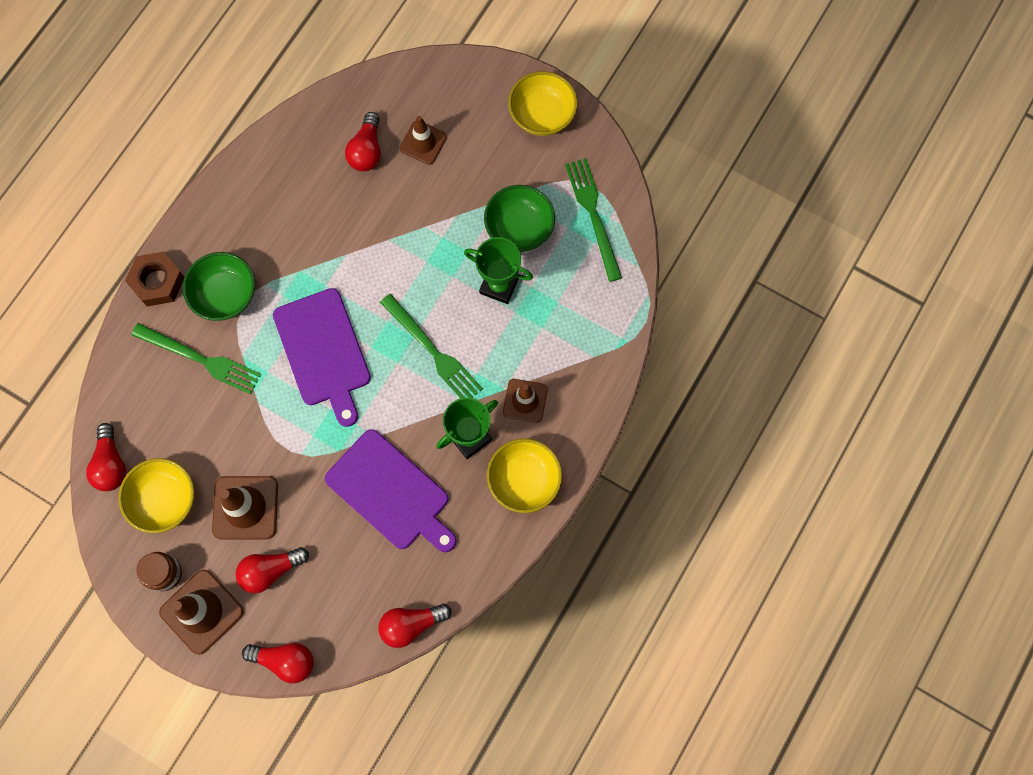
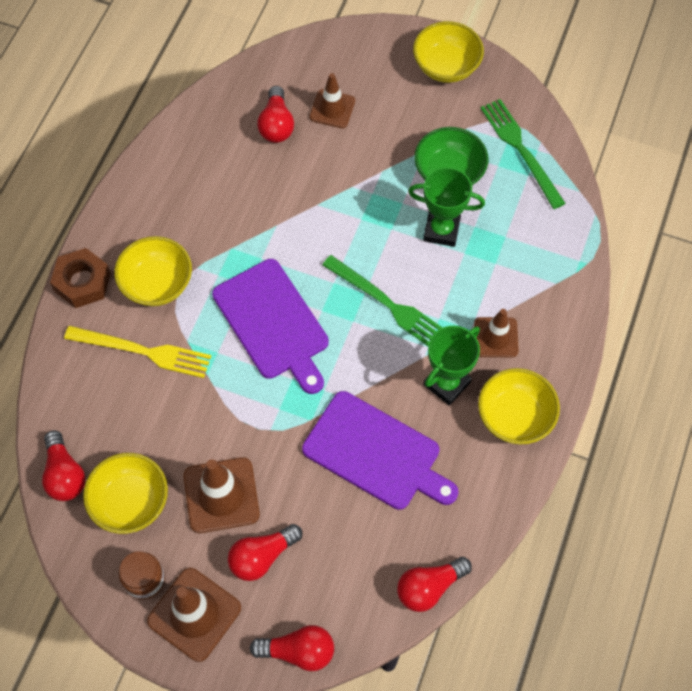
camera: 10 degrees left, 10 degrees down
(200, 359) = (143, 351): green fork -> yellow fork
(225, 295) = (157, 284): green bowl -> yellow bowl

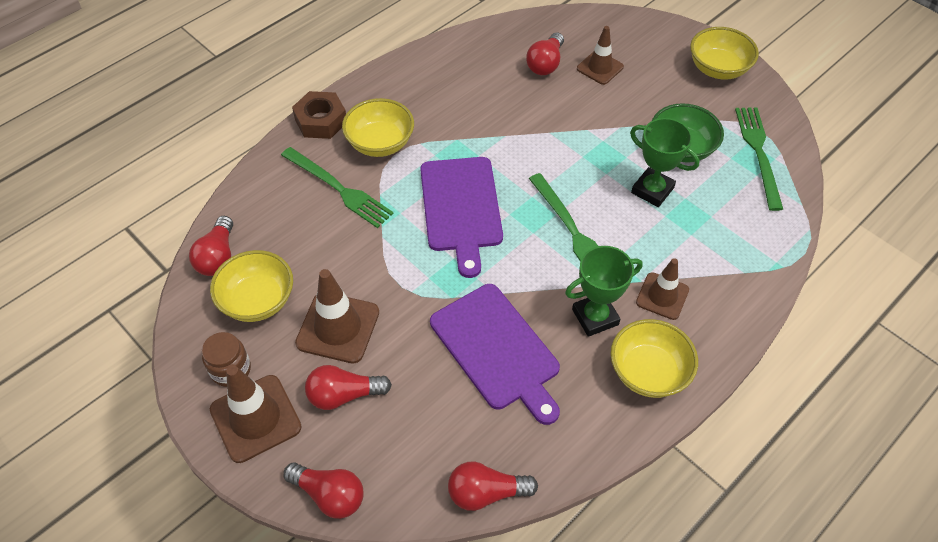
camera: 25 degrees right, 10 degrees down
(143, 351) = (338, 189): yellow fork -> green fork

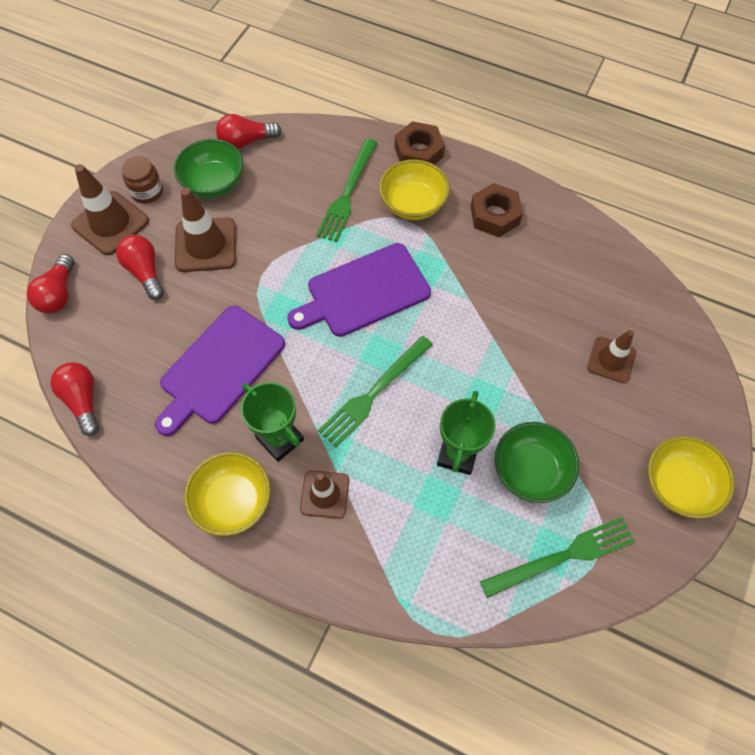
camera: 70 degrees right, 10 degrees up
(258, 301) = (214, 183): yellow bowl -> green bowl
(424, 91) = (494, 215): none -> brown nut
(545, 64) = (589, 307): red light bulb -> none

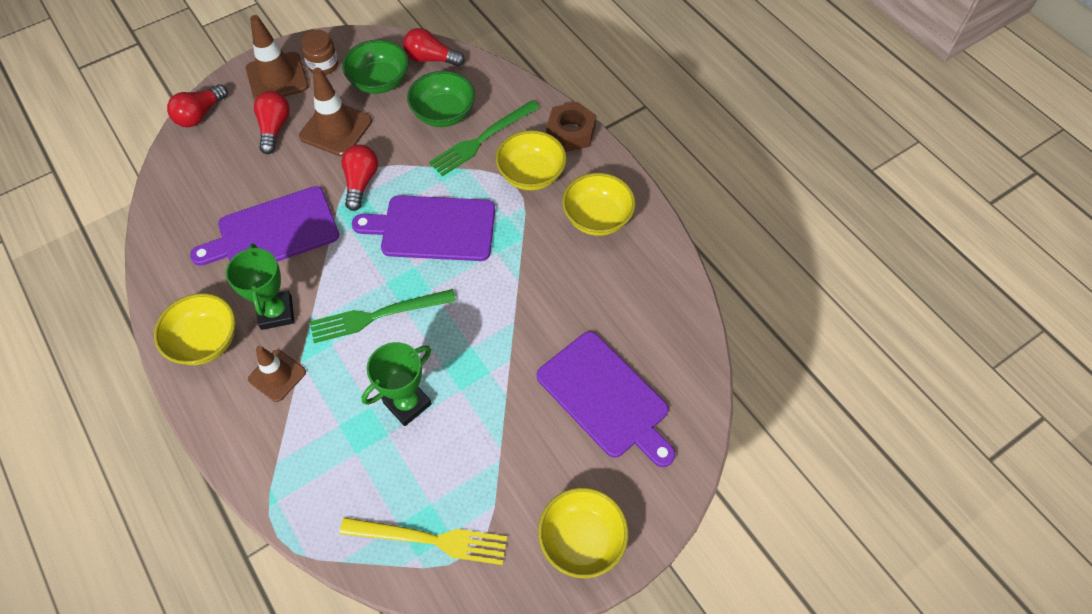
camera: 30 degrees right, 5 degrees down
(83, 400) = (157, 205): red light bulb -> red light bulb (361, 182)
(494, 215) = (597, 218): brown nut -> yellow bowl
(530, 470) = (458, 452): green bowl -> green bowl (443, 114)
(563, 556) = (430, 539): green fork -> yellow fork
(611, 360) = (606, 397): brown traffic cone -> purple cutting board

